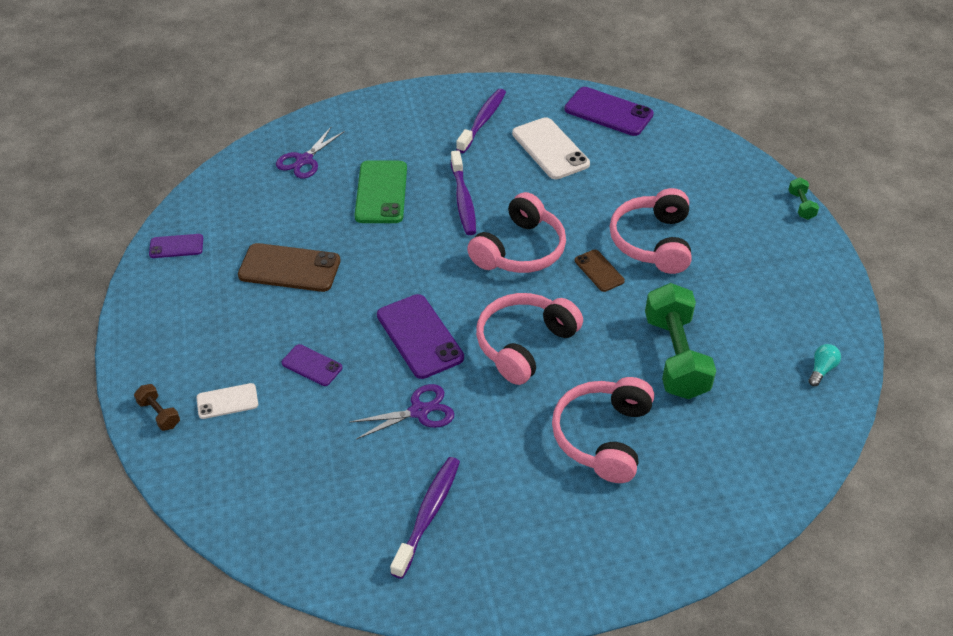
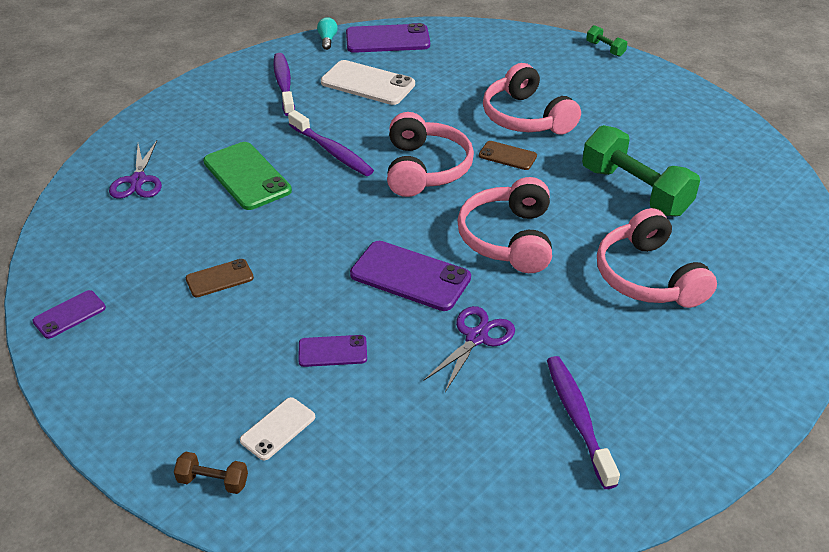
camera: 35 degrees left, 5 degrees down
(289, 268) = (219, 278): brown phone -> brown phone, size x0.56
(821, 370) = (743, 151): turquoise light bulb -> turquoise light bulb (327, 40)

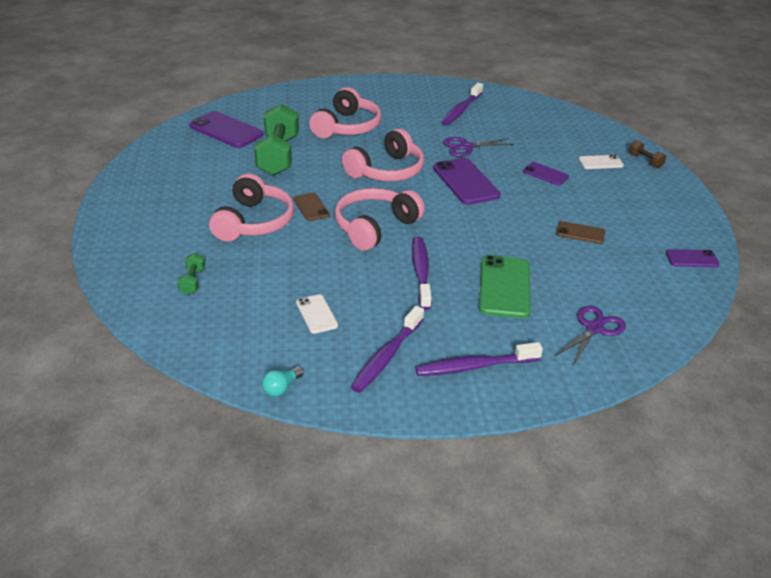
camera: 140 degrees left, 5 degrees down
(214, 108) = (474, 366): none -> purple toothbrush
(367, 83) = (316, 314): white phone -> white phone, size x0.56
(387, 39) = (229, 352): purple phone -> purple phone (226, 130)
(605, 49) = (95, 236): green dumbbell -> green dumbbell (192, 281)

